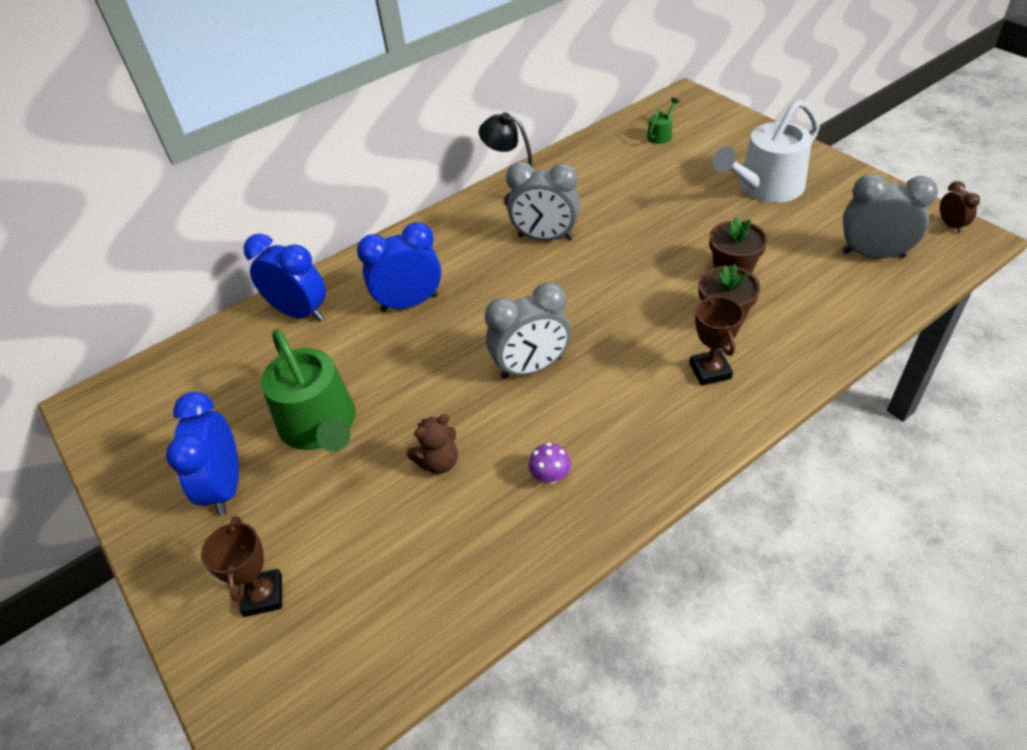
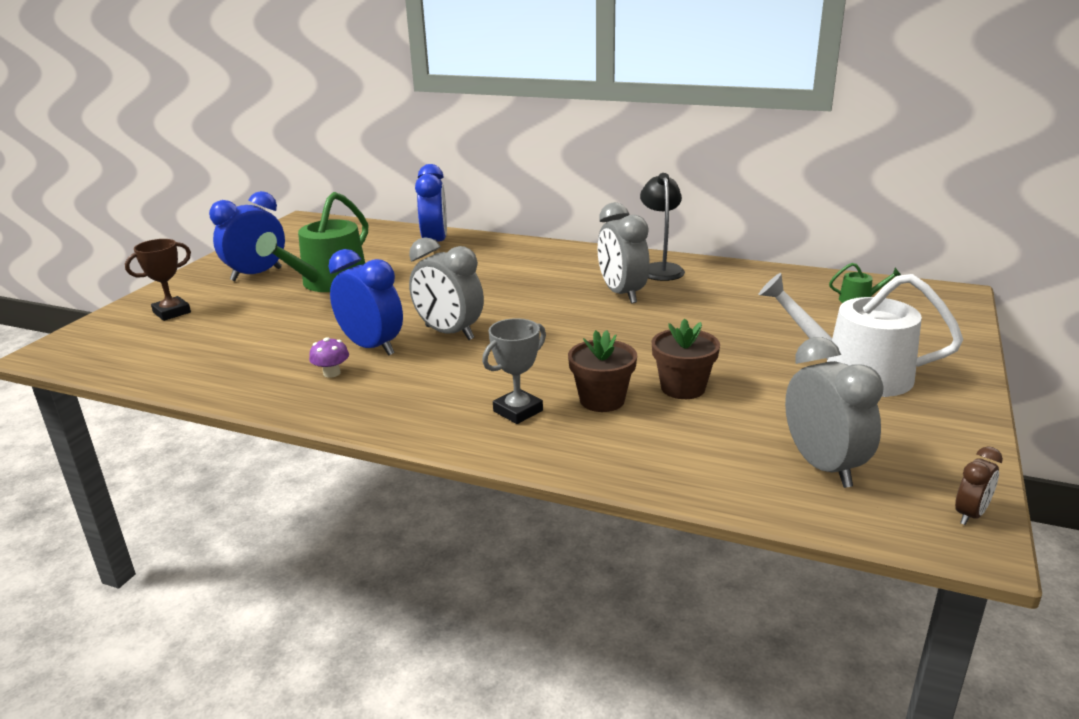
camera: 55 degrees right, 20 degrees down
(409, 303) = (481, 271): blue clock -> blue clock (372, 347)
(439, 462) = (319, 329): brown teddy bear -> none
(710, 371) = (518, 411): brown trophy -> grey trophy

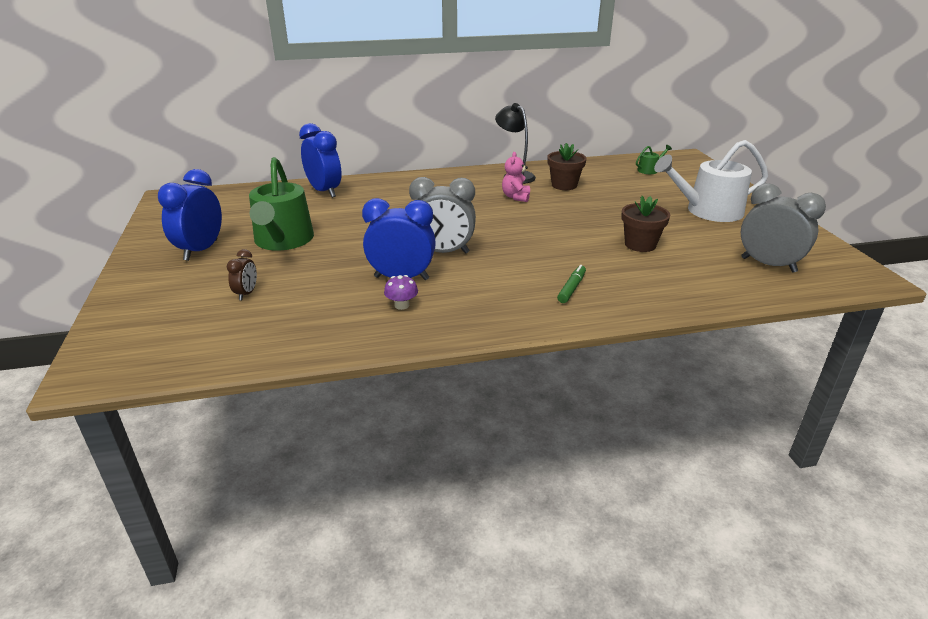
camera: 35 degrees left, 5 degrees up
(172, 312) = (168, 302): brown trophy -> none
(518, 411) = (571, 288): grey trophy -> green marker
(602, 400) = (609, 266): brown flower pot -> brown flower pot (564, 185)
(621, 294) = (516, 197): grey clock -> pink teddy bear
(970, 514) = (856, 266): brown clock -> brown clock (246, 293)

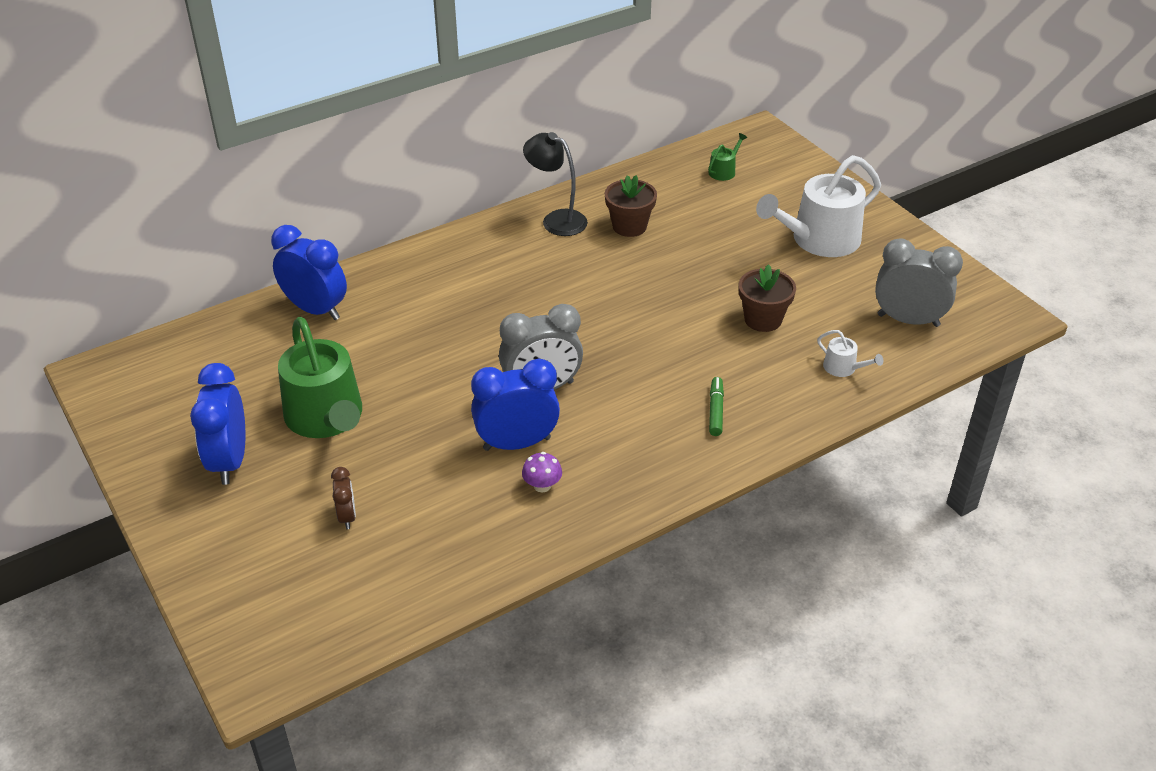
camera: 20 degrees left, 10 degrees up
(516, 197) = (579, 264): pink teddy bear -> none
(697, 283) = (843, 368): none -> white watering can

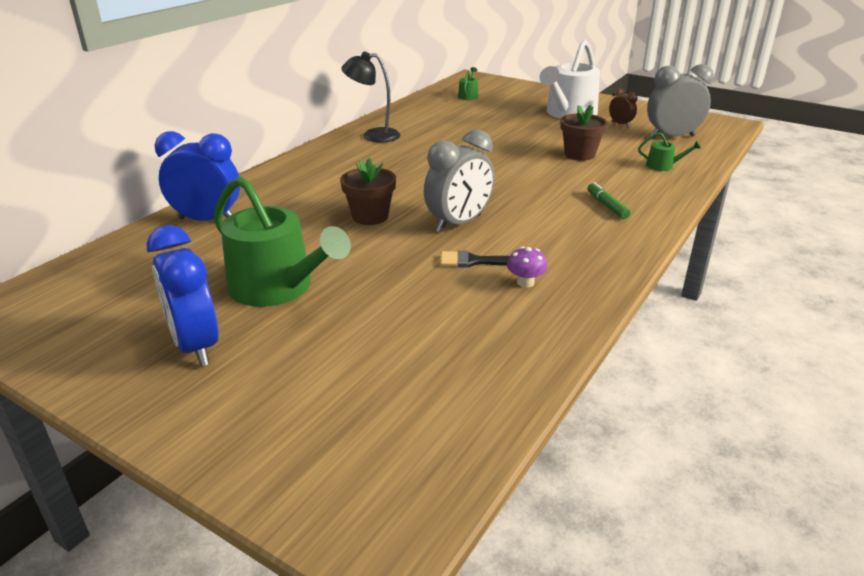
camera: 25 degrees left, 10 degrees down
(347, 516) = (363, 355): brown clock -> brown clock (620, 124)
(517, 443) = (474, 261): blue clock -> black brush
(629, 226) = (432, 129): brown flower pot -> brown flower pot (370, 216)
(843, 368) = (663, 166): white watering can -> green watering can

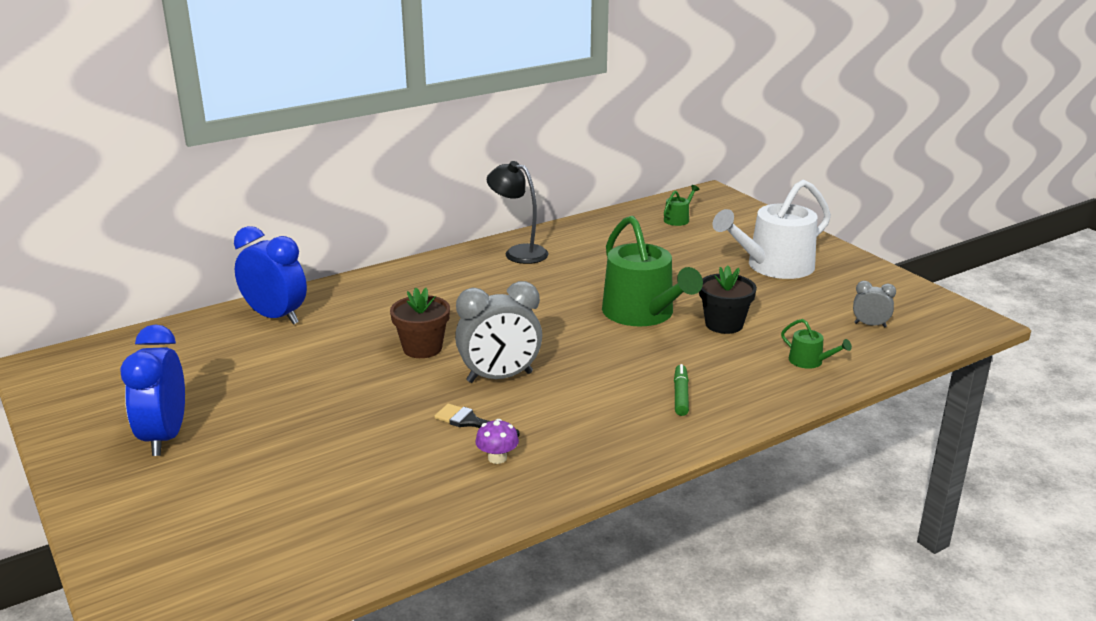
camera: 25 degrees right, 5 degrees down
(277, 287) = (273, 401): green watering can -> green watering can (643, 314)
(579, 154) = (724, 324): brown flower pot -> black flower pot
(620, 124) = (823, 294): brown clock -> none
(672, 137) = (870, 325): grey clock -> grey clock, size x0.50

